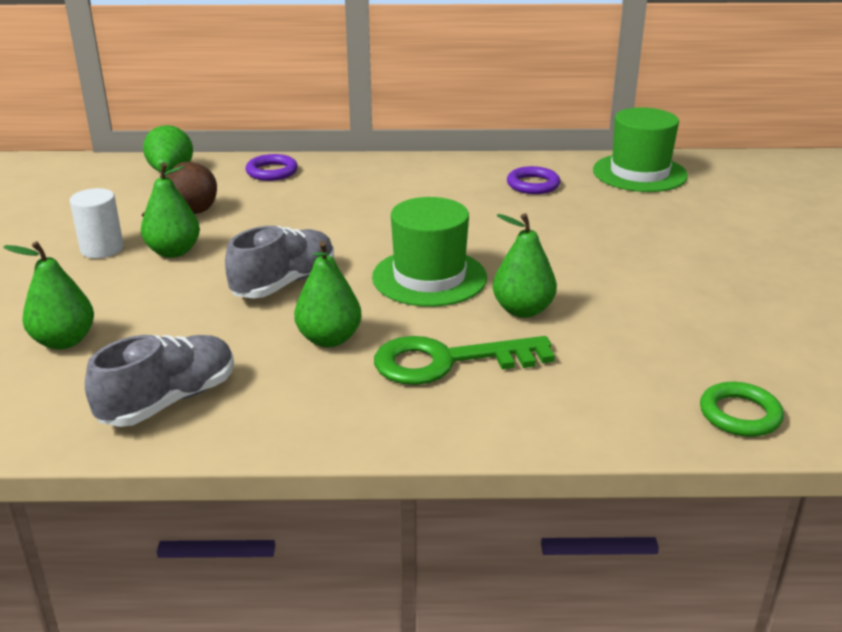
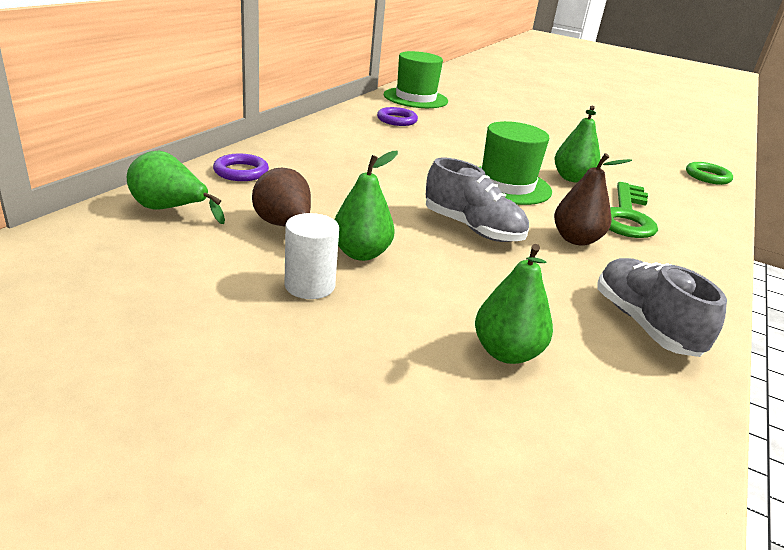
camera: 65 degrees left, 0 degrees up
(284, 283) = (472, 228): grey shoe -> grey shoe turned 150 degrees clockwise
(329, 339) = (576, 239): green pear -> brown pear

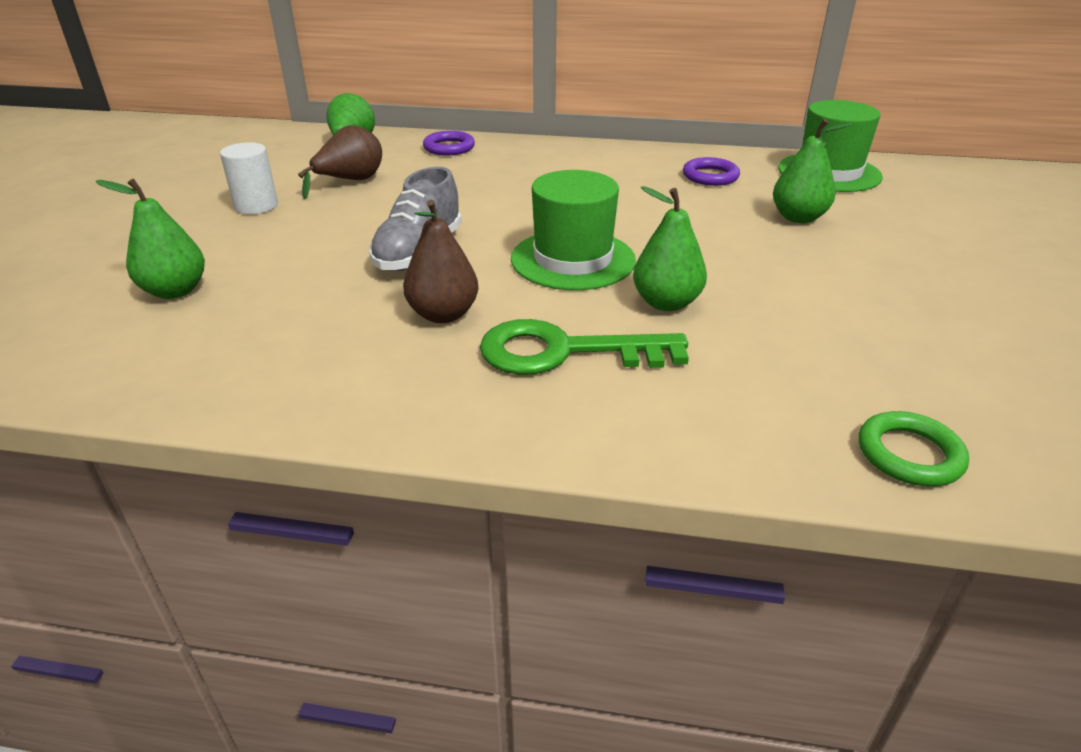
camera: 75 degrees right, 5 degrees up
(361, 253) = (323, 214): green pear -> green pear (798, 218)
(644, 324) = (248, 364): grey shoe -> none

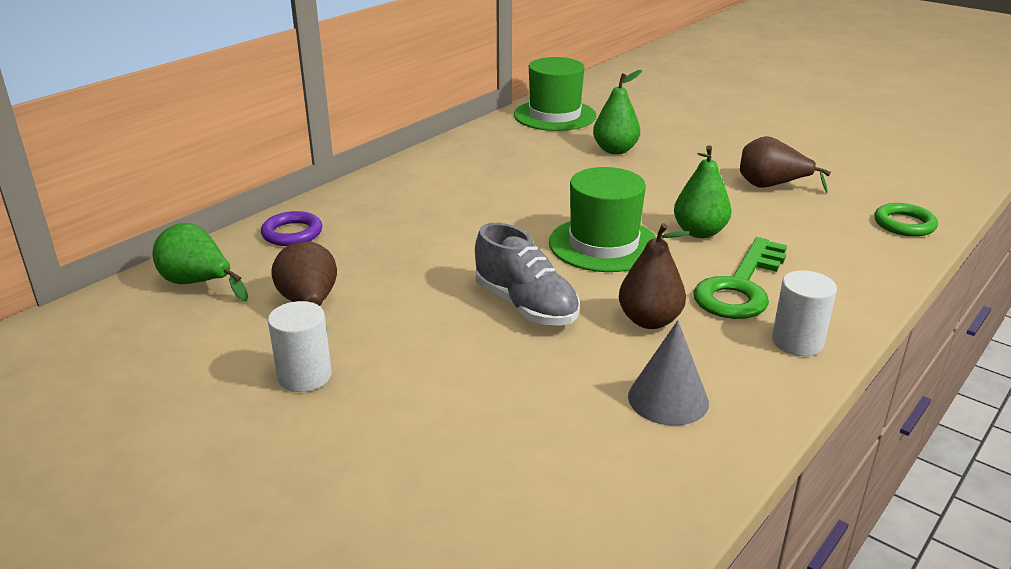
camera: 60 degrees left, 5 degrees down
(175, 291) = (479, 461): green pear -> none
(306, 353) = (668, 399): none -> grey cone
(473, 411) = (797, 342): none -> white cylinder
(710, 176) = (512, 151): purple ring -> none
(861, 325) = (771, 186): none -> brown pear

